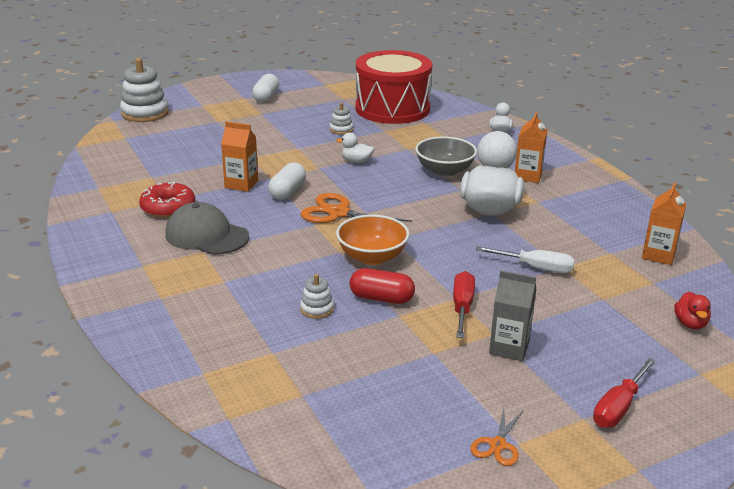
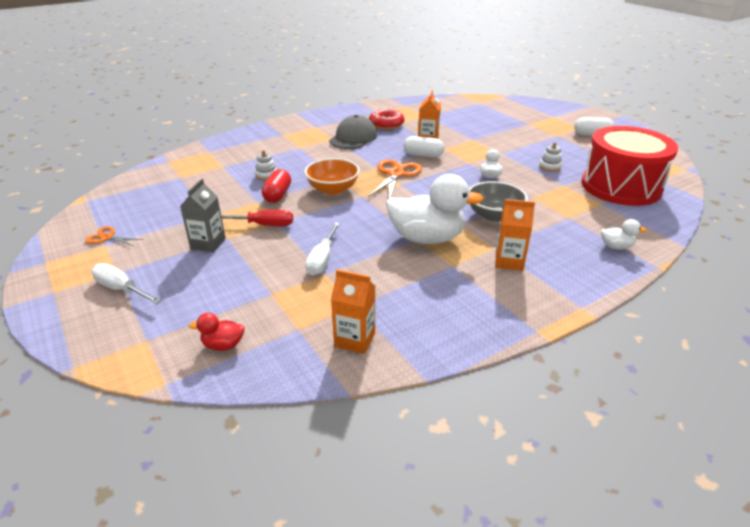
camera: 85 degrees right, 5 degrees up
(145, 113) = (523, 103): white stacking toy -> none
(619, 407) = (121, 289): red screwdriver -> white screwdriver

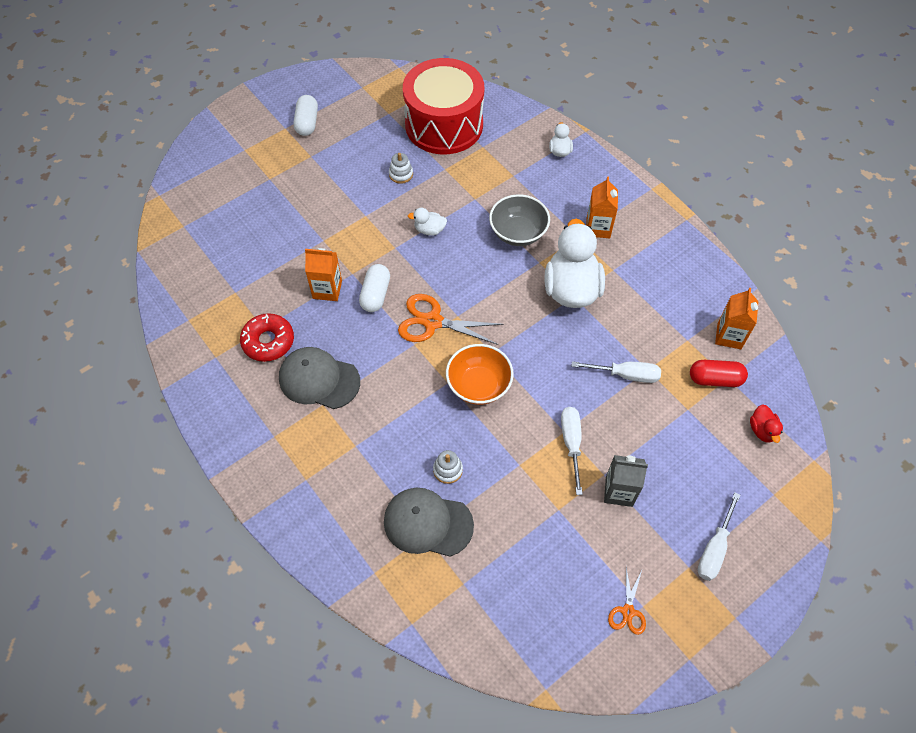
camera: 95 degrees left, 25 degrees up
(230, 167) = (427, 523): none -> grey cap
(263, 225) = (571, 444): red screwdriver -> white screwdriver
(277, 195) = (500, 444): red capsule -> red capsule (715, 379)

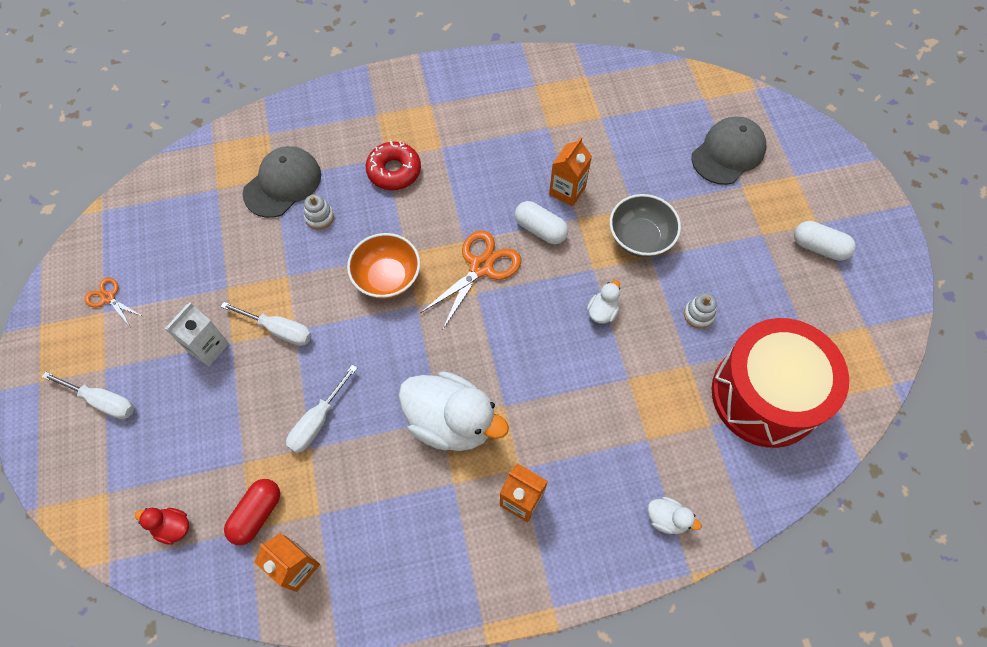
camera: 115 degrees right, 5 degrees up
(268, 341) = (530, 127): red donut -> red donut (394, 171)
(319, 380) = (468, 152): grey cap -> grey cap (728, 153)
(518, 233) = (556, 402): grey bowl -> grey bowl (640, 238)
(619, 491) = (208, 347): grey carton -> white carton
(714, 548) = (102, 401): white screwdriver -> white screwdriver turned 150 degrees clockwise

